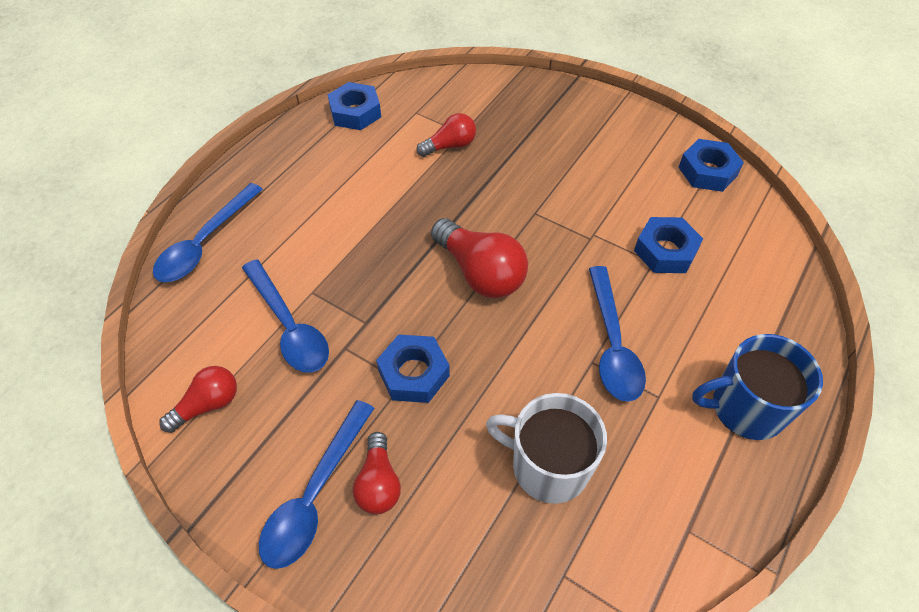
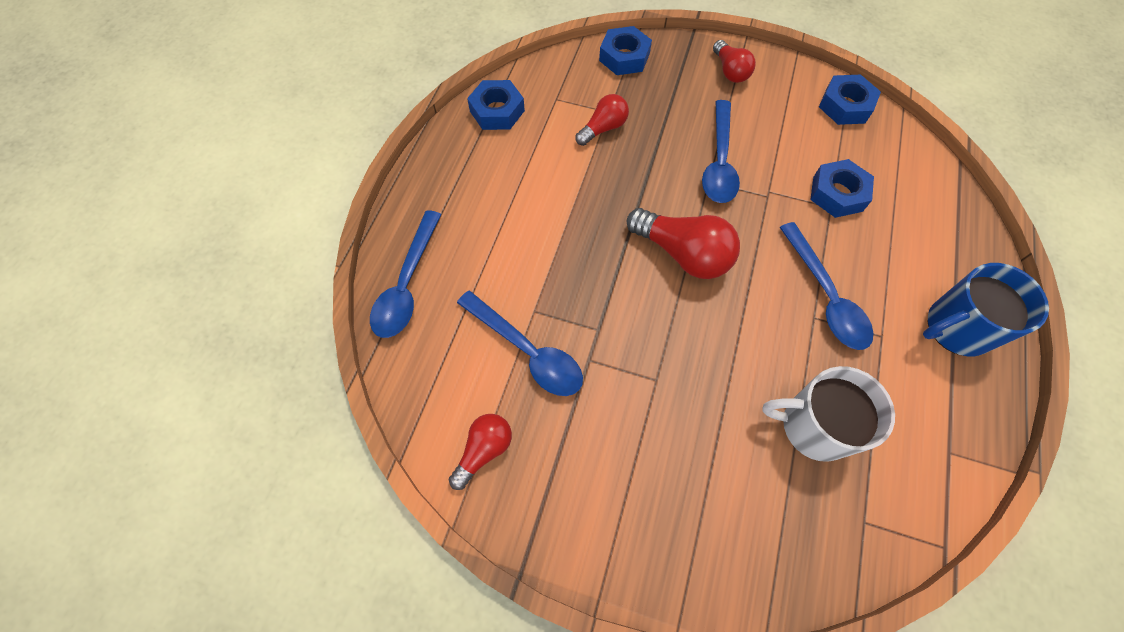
camera: 15 degrees left, 10 degrees up
(315, 495) = (622, 510): blue spoon -> blue spoon (719, 162)
(378, 483) = (674, 483): red light bulb -> red light bulb (730, 71)
(414, 373) = (663, 369): blue nut -> blue nut (624, 57)

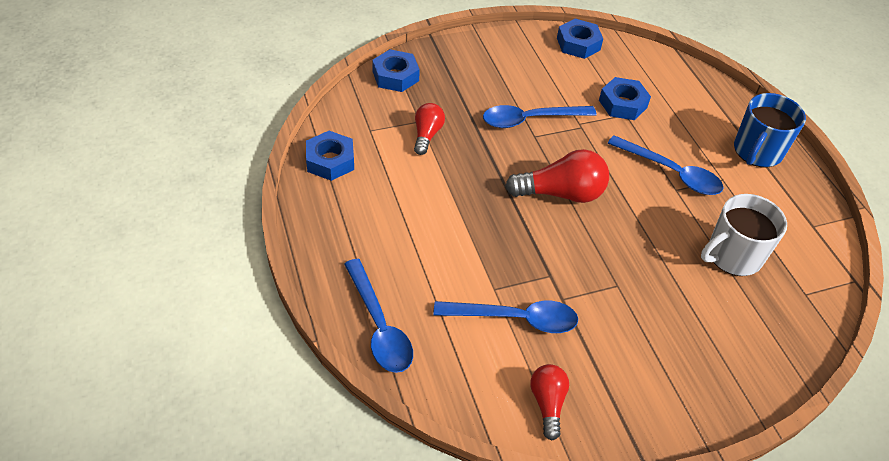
camera: 40 degrees left, 15 degrees down
(719, 162) = (530, 119): blue spoon -> blue spoon turned 105 degrees clockwise
(730, 71) = (482, 53): red light bulb -> none

